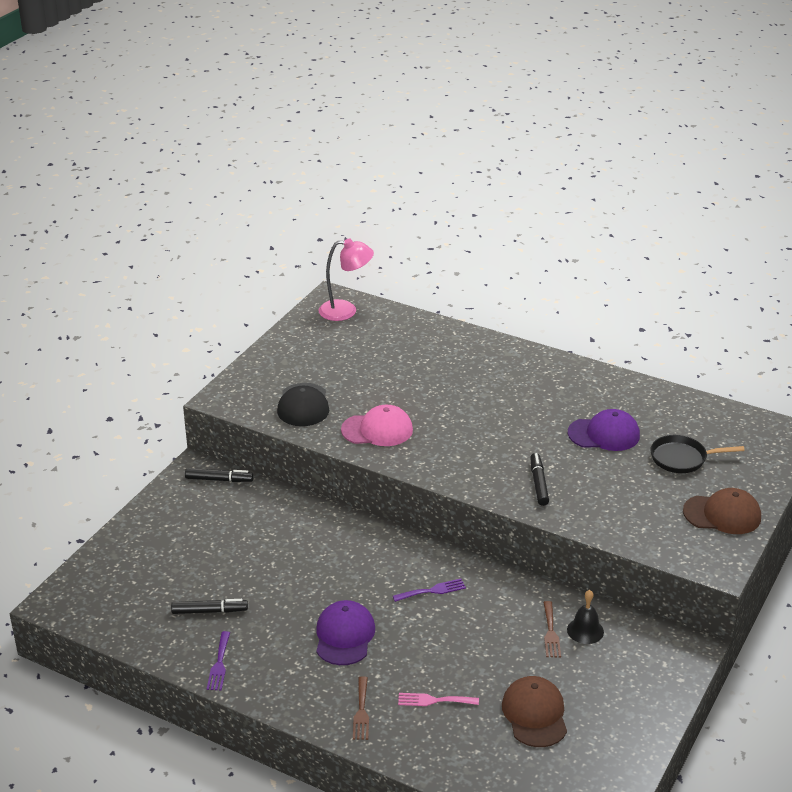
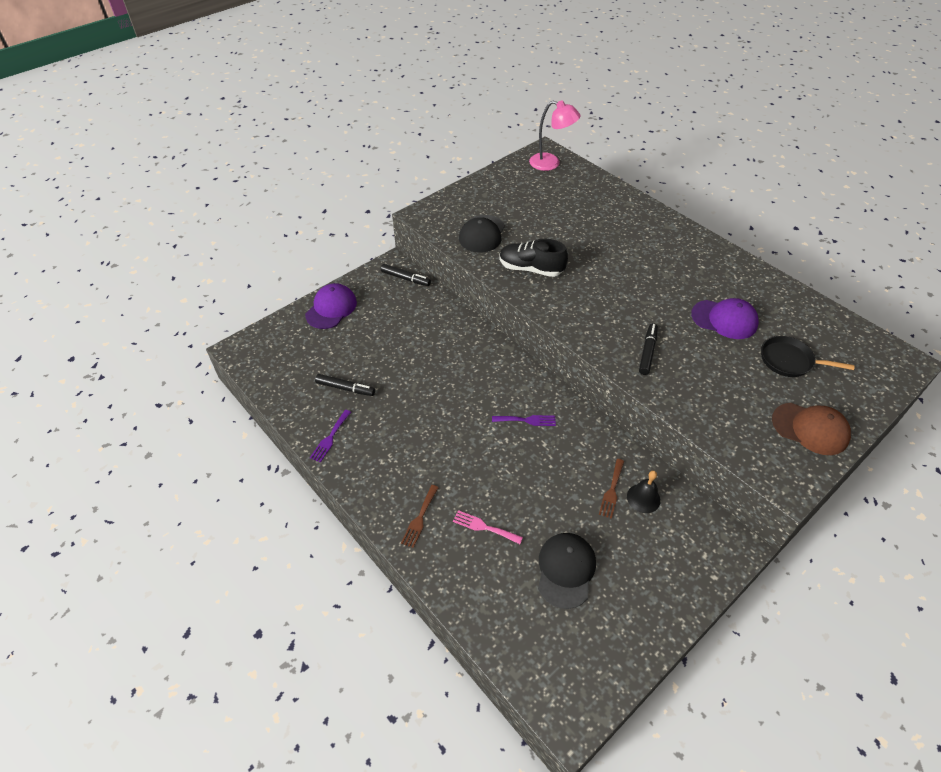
camera: 20 degrees right, 15 degrees up
(344, 636) = (438, 441): purple cap -> purple cap (331, 308)
(377, 430) = (531, 269): pink cap -> black shoe
(535, 714) = (565, 570): brown cap -> black cap

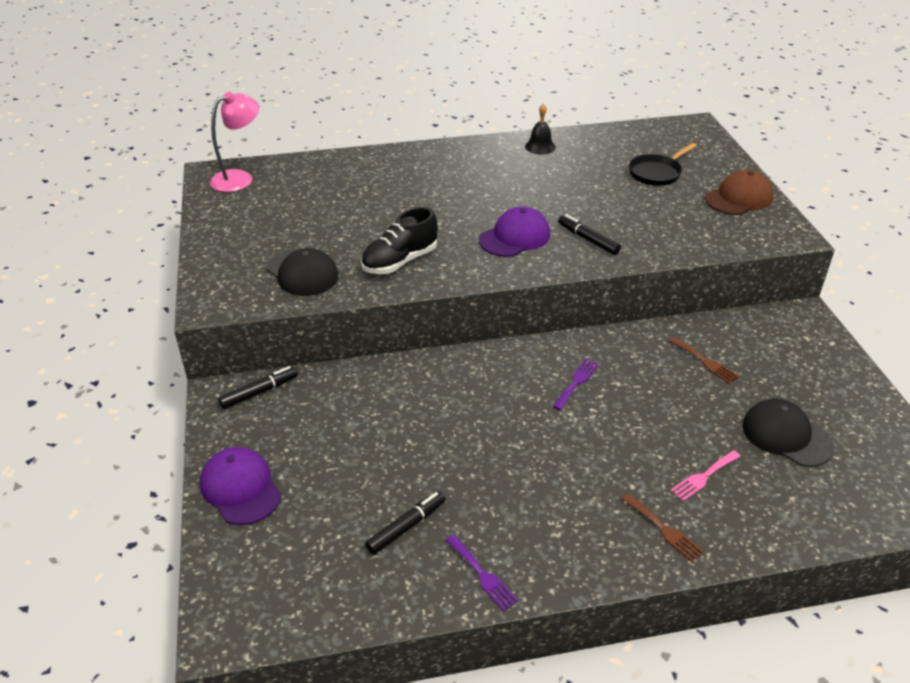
camera: 60 degrees left, 10 degrees down
(643, 498) = (725, 345): black bell -> black bell (540, 147)
(724, 319) = (581, 181): purple cap -> purple cap (515, 237)

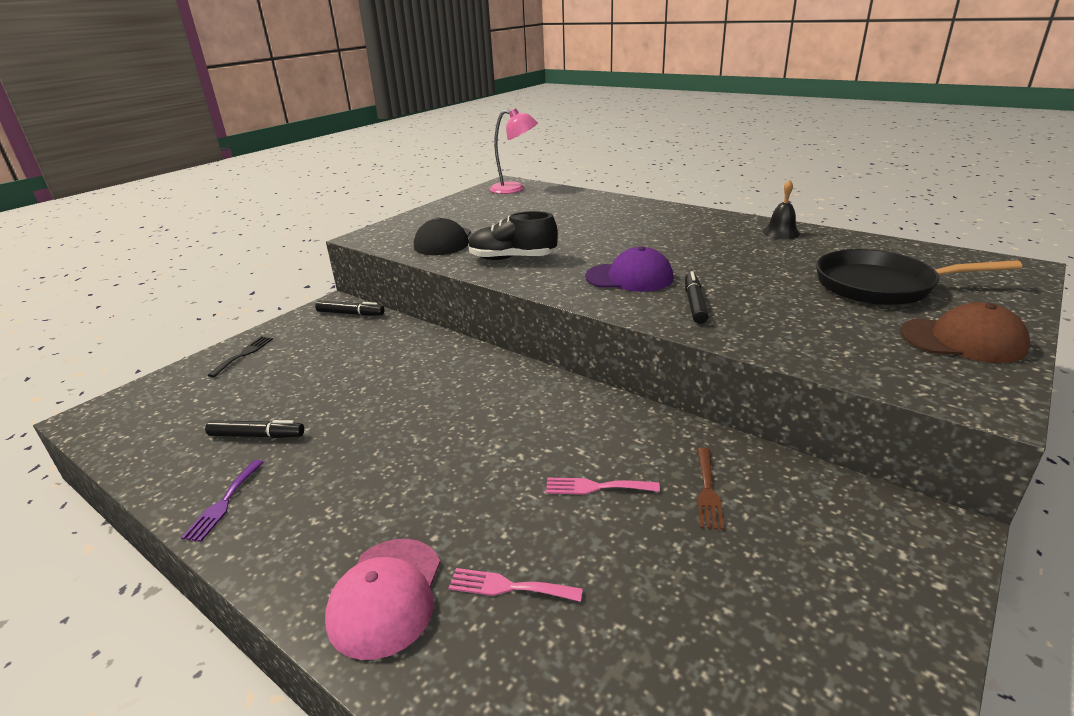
camera: 50 degrees right, 10 degrees down
(241, 488) = (243, 354): purple cap -> black fork
(576, 382) = (546, 427): purple fork -> none
(657, 173) = (881, 286): black pan -> black pan, size x1.55
(658, 398) = (596, 487): none -> pink fork
(664, 529) = (386, 596): brown fork -> pink cap
(786, 436) = (678, 630): black cap -> none

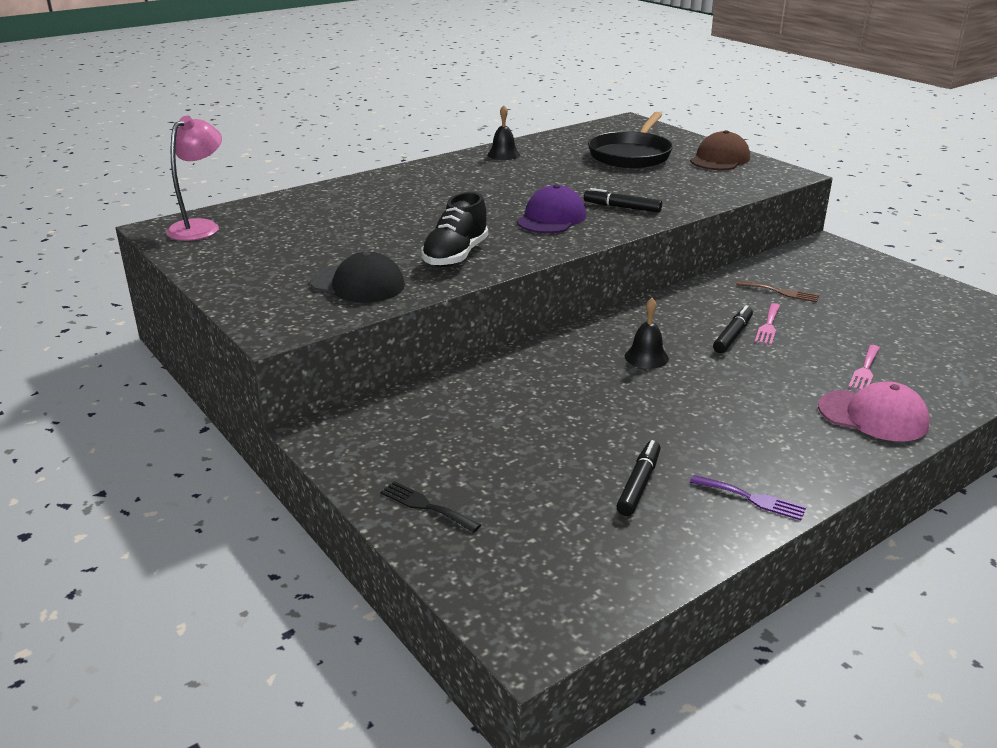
camera: 75 degrees left, 0 degrees up
(350, 313) = (365, 419): black marker -> black marker (732, 335)
(480, 410) = (646, 357): none -> black bell

